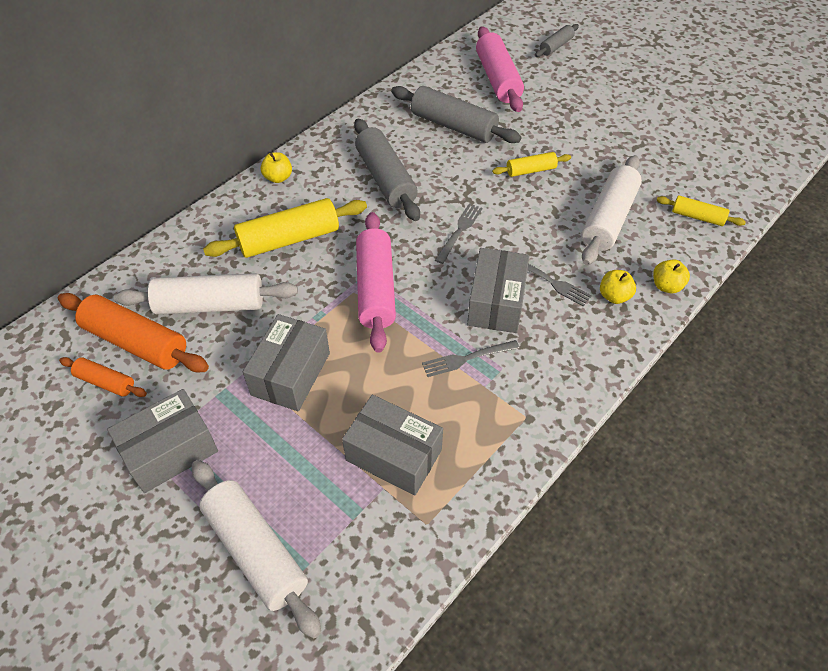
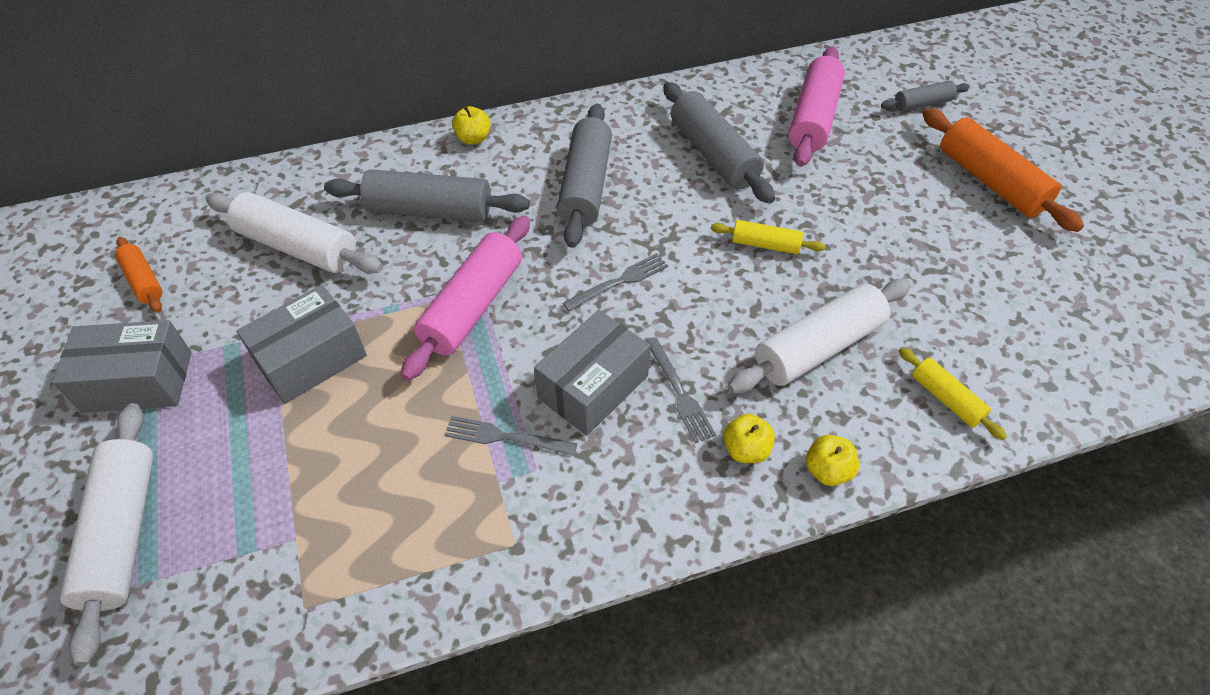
camera: 30 degrees right, 0 degrees up
(136, 342) = (202, 253): orange rolling pin -> orange rolling pin (990, 181)
(289, 239) = (430, 210): yellow rolling pin -> grey rolling pin
(393, 455) = (336, 507): grey box -> none

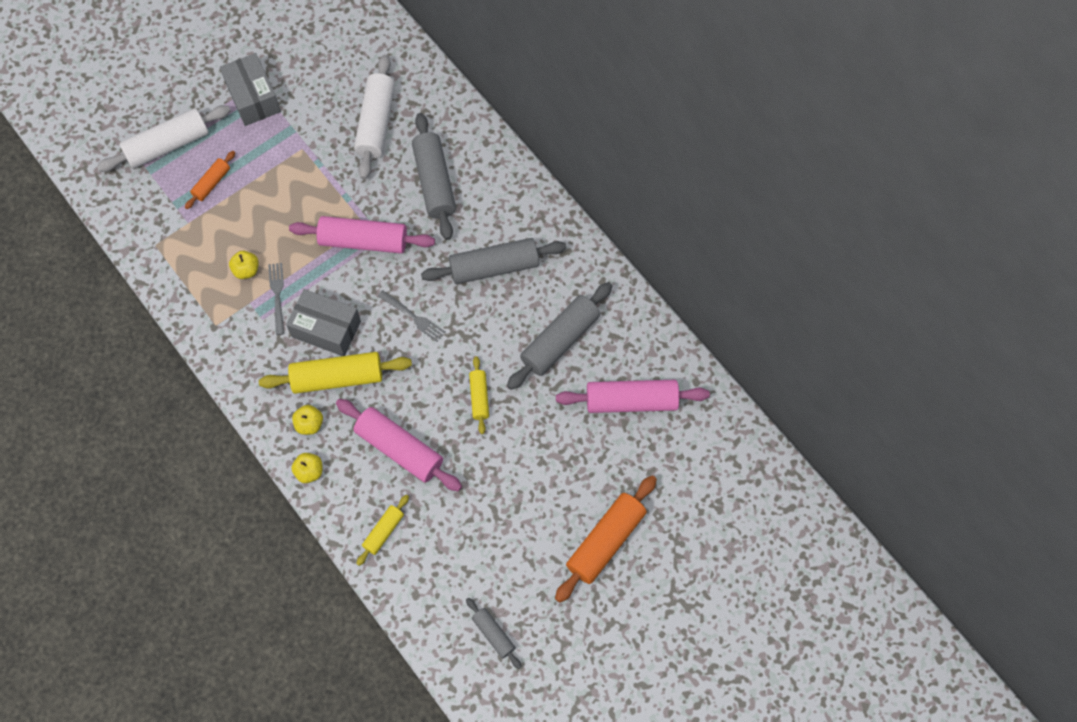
camera: 70 degrees right, 15 degrees up
(143, 281) = (321, 58): orange rolling pin -> orange rolling pin (211, 183)
(311, 359) = (296, 174): grey box -> none
(473, 138) = (514, 178): yellow apple -> yellow apple (246, 270)
(680, 393) = (337, 378): grey fork -> yellow rolling pin
(818, 347) = (399, 449): white rolling pin -> pink rolling pin
(922, 104) = (684, 480): grey rolling pin -> grey rolling pin (493, 634)

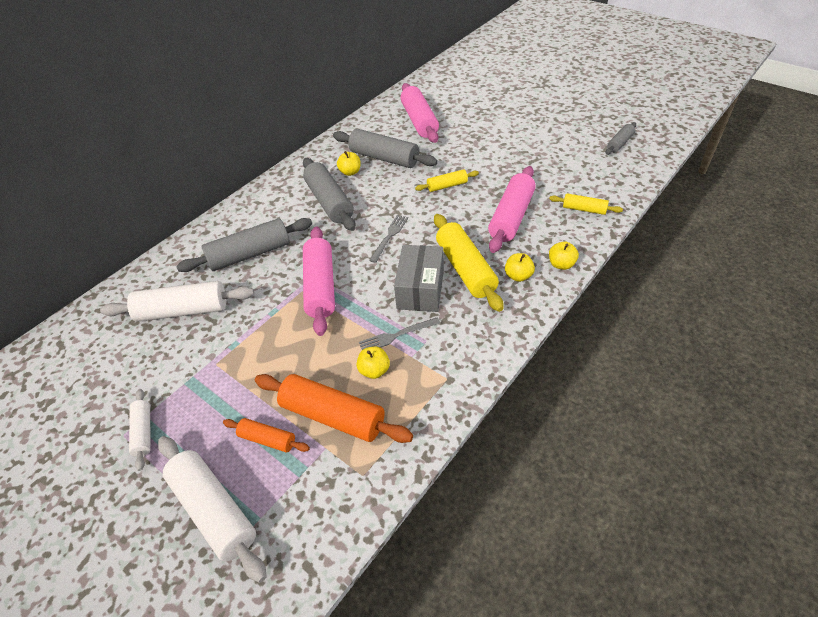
camera: 100 degrees left, 20 degrees down
(253, 98) = (143, 432): grey box -> white rolling pin
(543, 297) = (350, 172): none -> yellow apple
(605, 541) = (524, 113): orange rolling pin -> orange rolling pin (333, 416)

